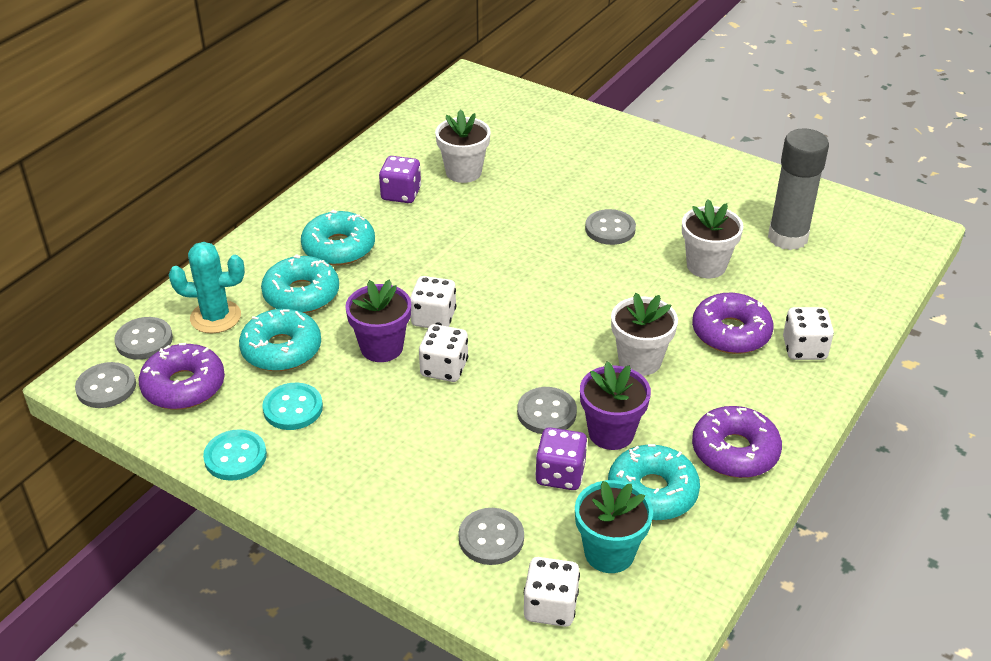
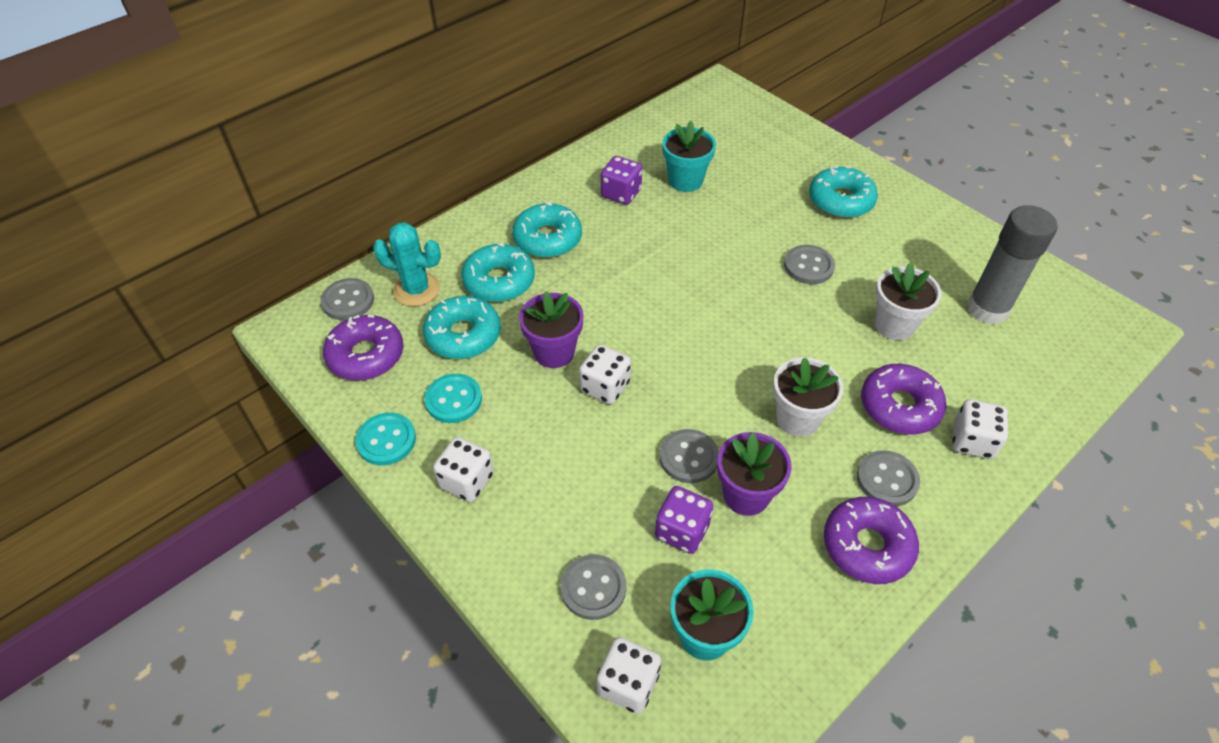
camera: 15 degrees right, 10 degrees up
(106, 387) = (300, 342): grey button -> grey button (887, 479)
(433, 318) = (611, 330): white dice -> white dice (467, 481)
(463, 172) = (685, 180): white flower pot -> turquoise flower pot
(652, 492) = (768, 574): turquoise donut -> turquoise donut (840, 201)

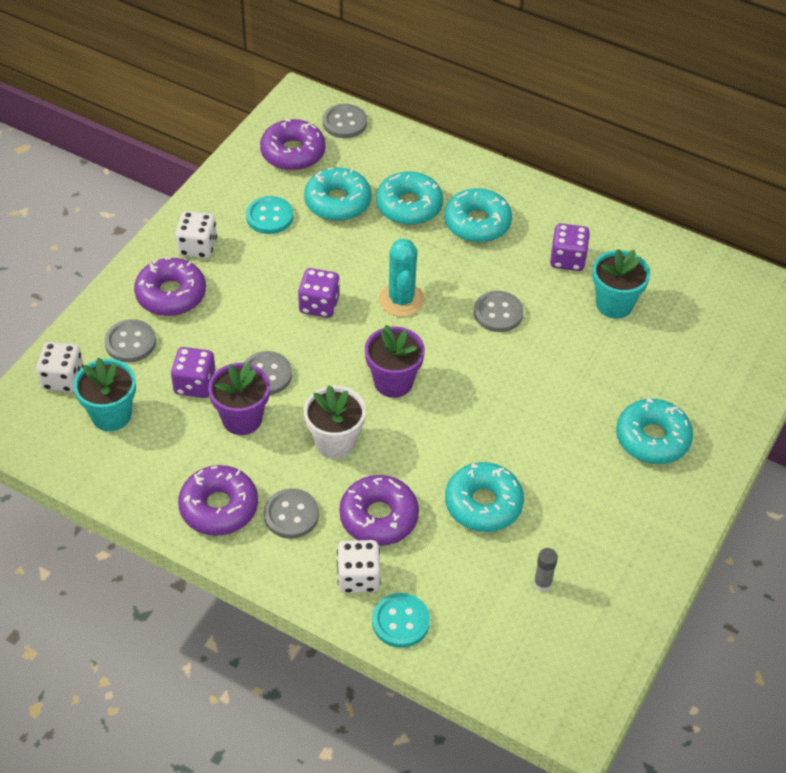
camera: 70 degrees right, 0 degrees up
(386, 440) = (217, 191): turquoise button -> turquoise button (400, 621)
(416, 289) = (375, 158): turquoise cactus -> turquoise cactus (401, 300)
(532, 526) = (171, 294): none -> purple donut
(554, 352) = (343, 263): purple flower pot -> purple flower pot (393, 382)
(605, 387) = (319, 305): white dice -> purple dice
(808, 266) = (535, 424): grey button -> grey button (498, 313)
(894, 325) = (483, 504): white flower pot -> turquoise donut
(987, 309) = (542, 583): grey glue stick -> grey glue stick, size x0.41

